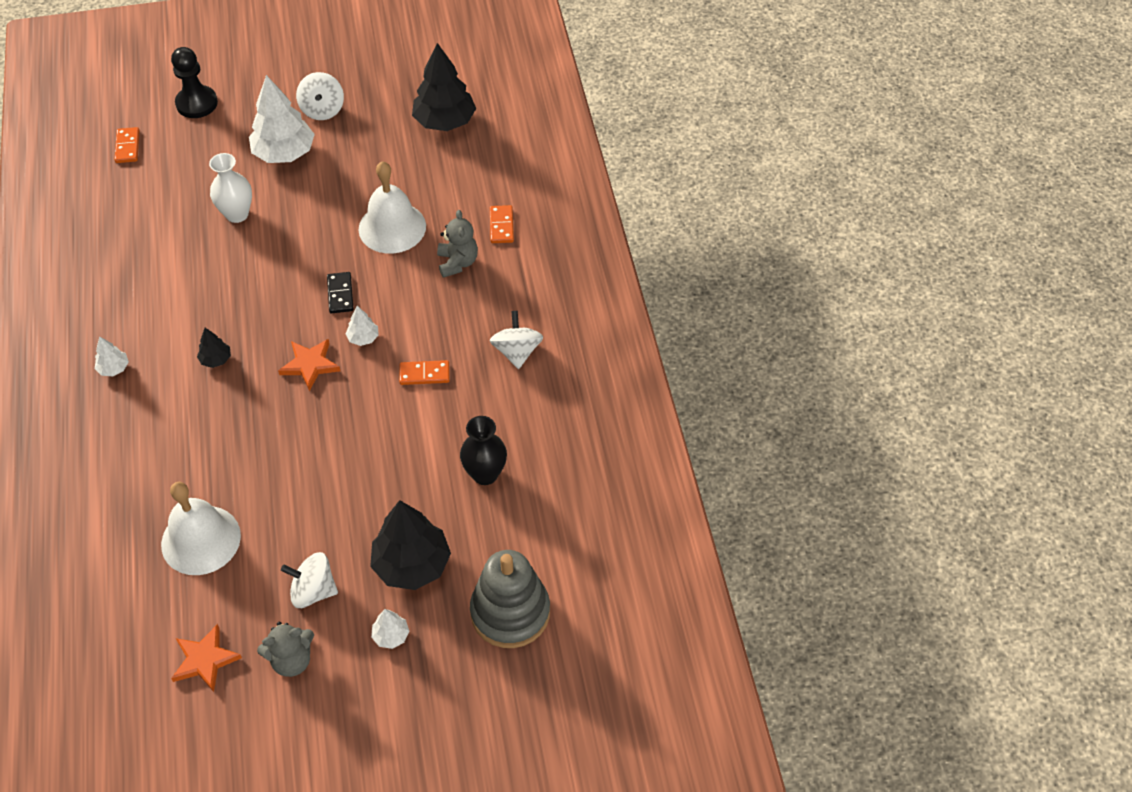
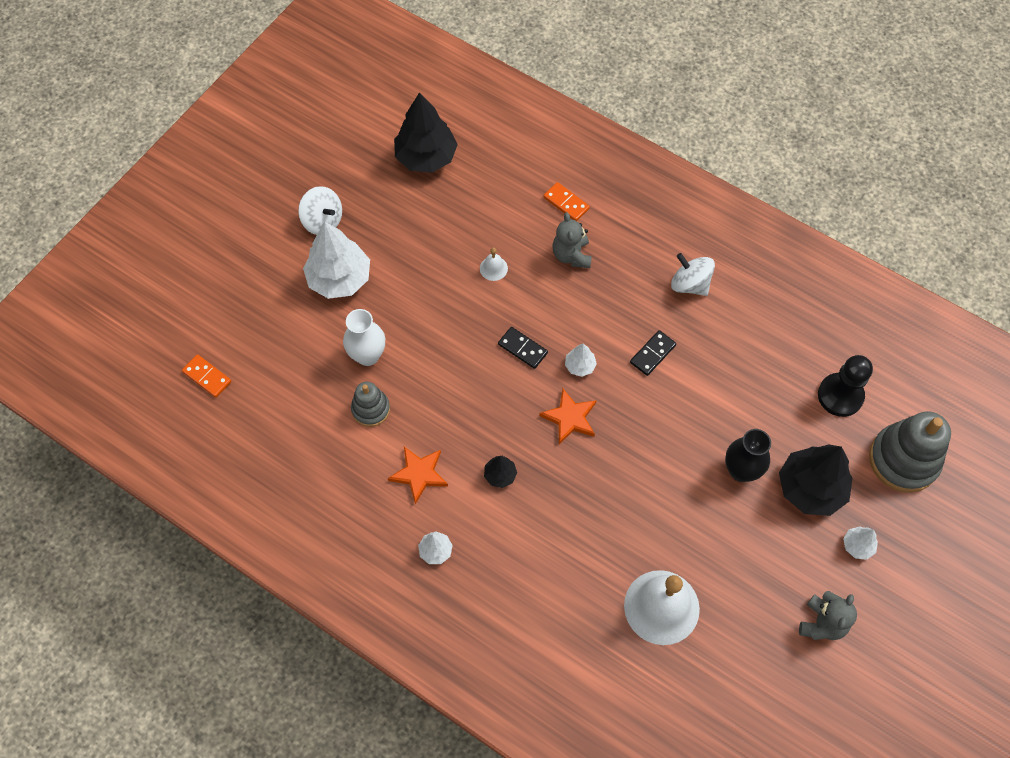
camera: 45 degrees left, 10 degrees up
(194, 248) = (371, 409): none -> grey stacking toy
(197, 103) = (215, 296): black pawn -> black pawn (840, 395)
(205, 660) = (771, 680): orange star -> orange star (419, 474)
(313, 591) = (775, 566): white spinning top -> none
(392, 227) = (493, 268): white bell -> white bell, size x0.43
(424, 374) = (653, 354): orange domino -> black domino
(457, 262) = (571, 255): grey teddy bear -> grey teddy bear turned 135 degrees counterclockwise
(485, 474) = (776, 385): black vase -> black vase (741, 470)

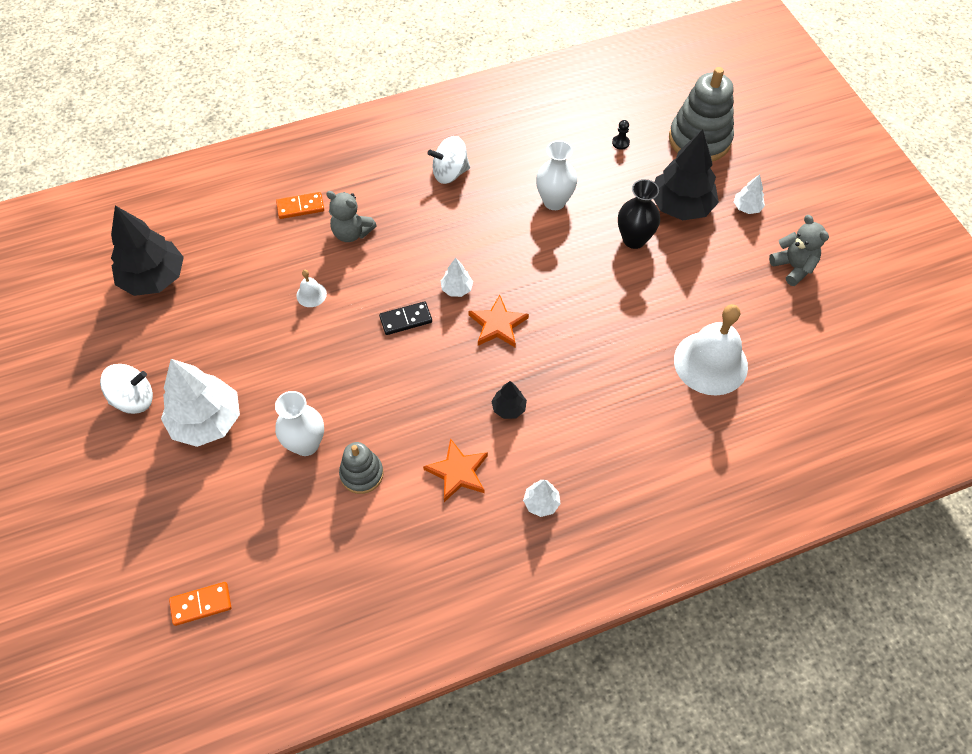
camera: 55 degrees left, 5 degrees down
(653, 354) = (489, 234): black domino -> none
(728, 382) = (554, 201): none -> white vase
(840, 395) = (620, 143): black pawn -> black pawn, size x0.42

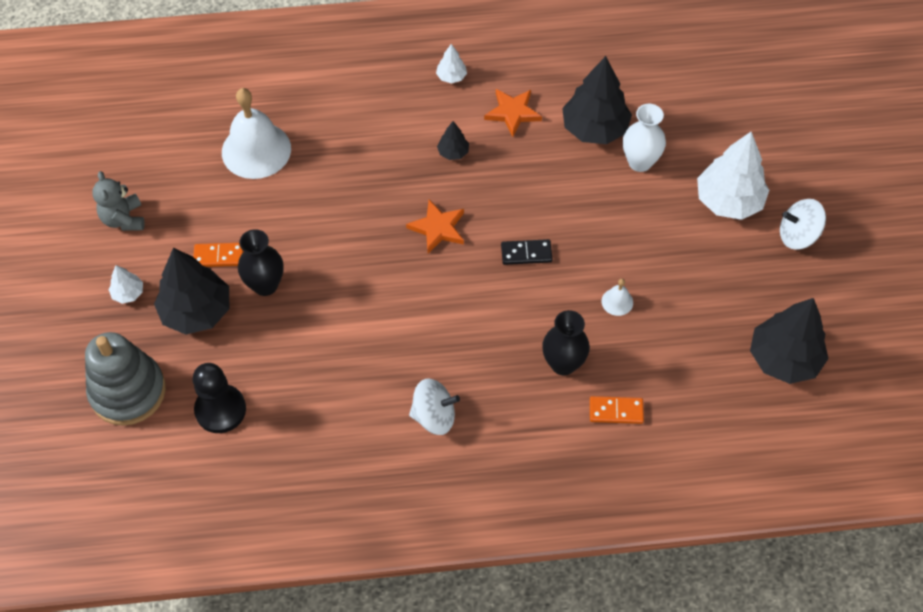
camera: 165 degrees left, 0 degrees up
(201, 604) = (735, 67): orange domino -> orange domino (219, 256)
(352, 233) = (563, 364): grey teddy bear -> black vase
(362, 474) = (595, 129): grey stacking toy -> black tree
(456, 289) = (467, 273): white tree -> none
(554, 201) = (329, 350): white vase -> none
(620, 143) = (220, 410): black pawn -> black pawn, size x2.38

